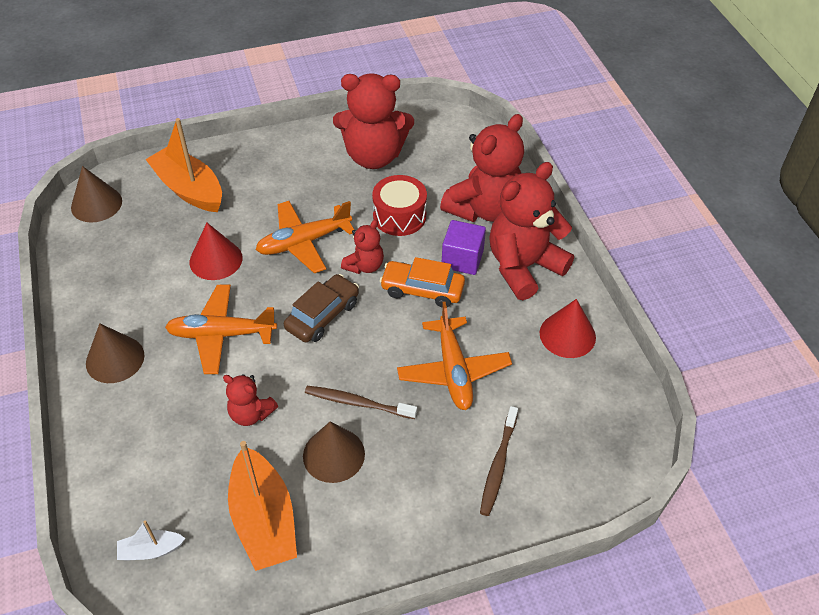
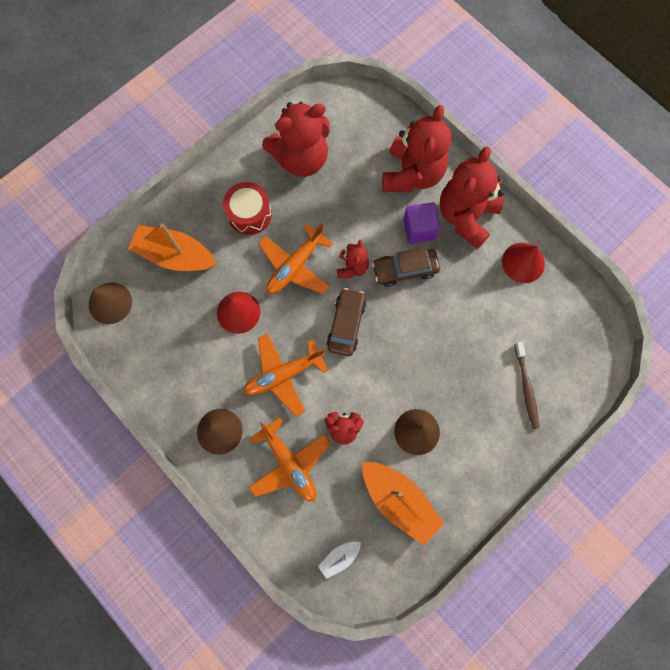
camera: 25 degrees left, 25 degrees up
(357, 403) = (410, 385): brown toothbrush -> none
(399, 216) = (353, 209): red drum -> red drum (249, 214)
(422, 290) = (405, 270): orange car -> brown car
(453, 371) = (461, 328): orange plane -> orange plane (289, 463)

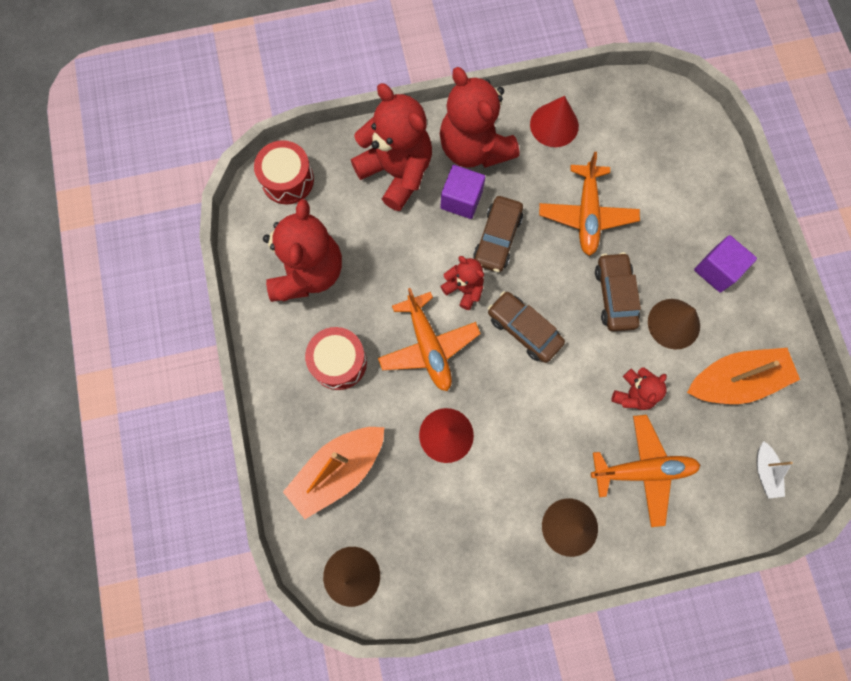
camera: 60 degrees left, 0 degrees up
(283, 375) = (543, 424): orange plane -> orange plane (586, 215)
(360, 107) = (287, 180): none -> red drum
(412, 376) = (614, 295): none -> brown car
(481, 444) = (717, 270): none -> purple cube
(526, 388) = (682, 197): brown toothbrush -> none

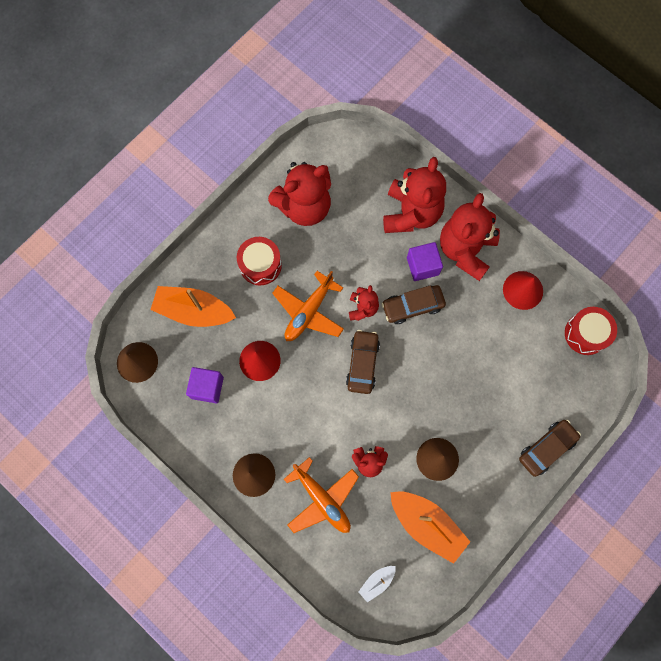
camera: 55 degrees right, 0 degrees up
(287, 180) = (355, 152): red drum -> red drum (586, 334)
(586, 215) = (473, 353): orange plane -> none
(614, 295) = (428, 407): brown car -> brown car (546, 448)
(717, 270) = (498, 465): purple cube -> purple cube (207, 387)

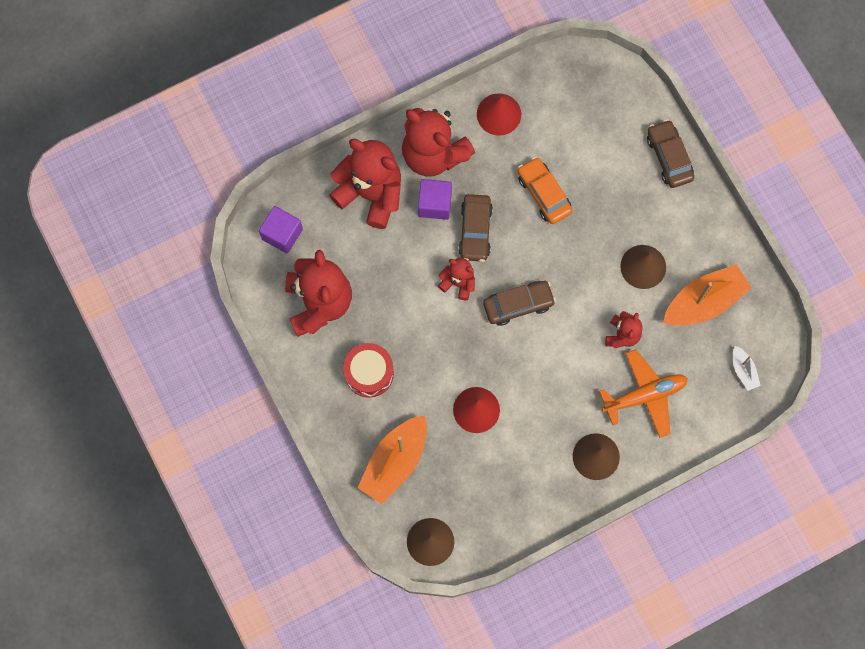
camera: 70 degrees left, 0 degrees up
(207, 387) = (486, 475): purple cube -> purple cube (282, 234)
(308, 312) = (441, 340): orange plane -> none
(362, 363) = (518, 305): brown car -> brown car turned 135 degrees clockwise
(468, 351) = (544, 194): none -> orange car
(586, 334) = (567, 72): red drum -> none

